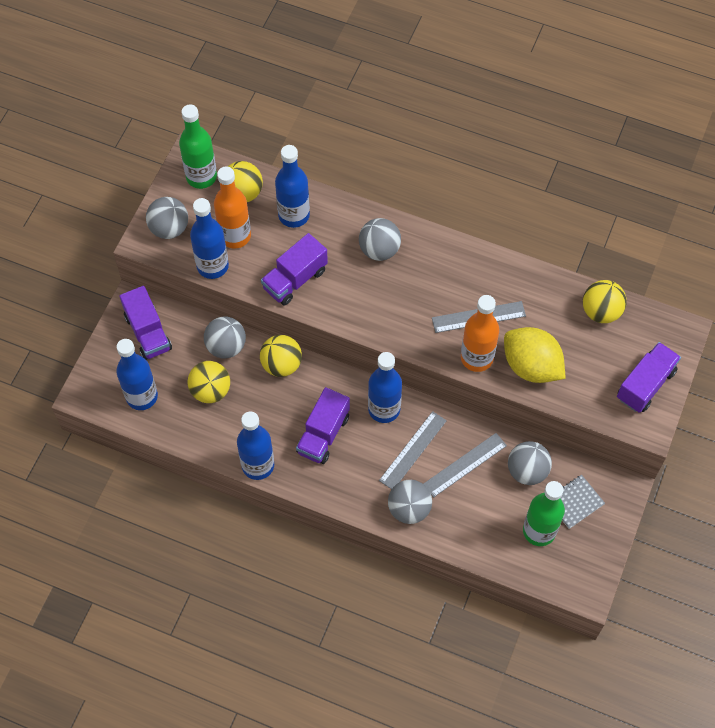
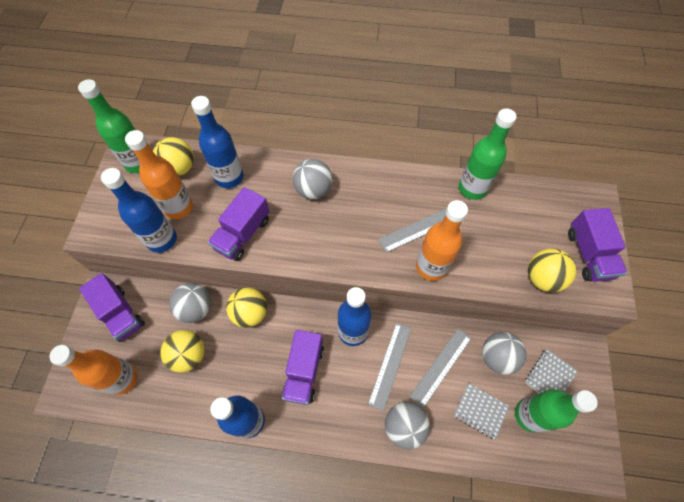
camera: 15 degrees left, 0 degrees up
(142, 396) = (123, 379): blue bottle -> orange bottle
(169, 228) = (115, 214): grey ball -> none
(490, 515) = (480, 411): none -> grey notebook
(531, 366) = (482, 262): yellow lemon -> none
(550, 288) = (472, 188): none -> green bottle
(601, 311) = (523, 198): yellow ball -> yellow ball (542, 278)
(645, 384) = (588, 254): purple truck -> purple truck turned 150 degrees clockwise

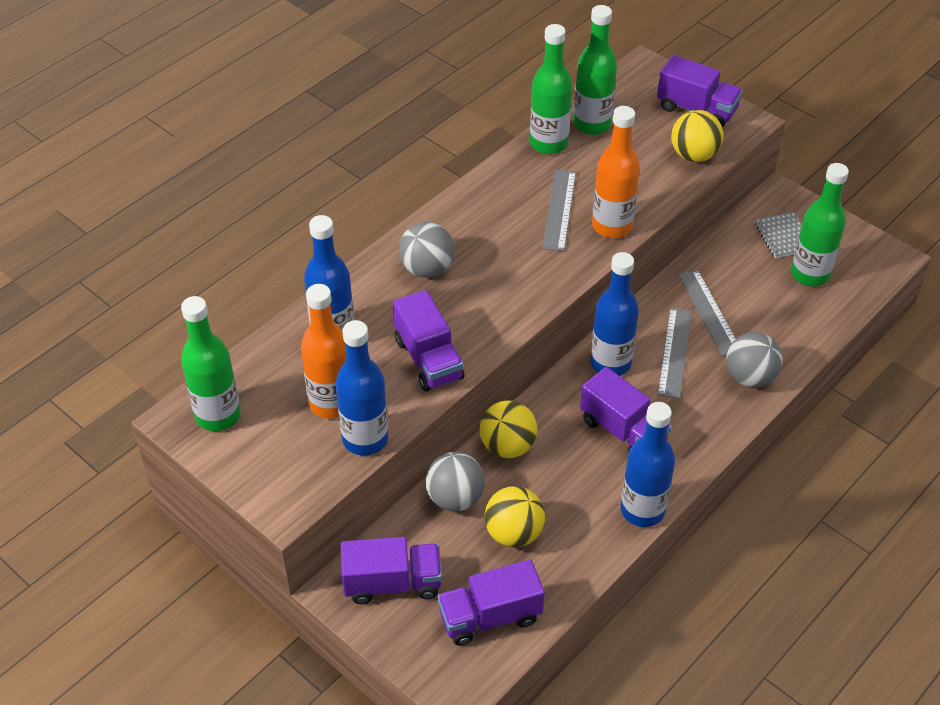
camera: 55 degrees left, 15 degrees down
(123, 379) = (490, 616): orange bottle -> purple truck
(179, 168) = (270, 377): yellow ball -> none
(390, 365) = (674, 352): grey ruler -> grey ruler turned 45 degrees clockwise
(480, 411) = (778, 308): grey notebook -> none
(497, 357) = (734, 263): grey ball -> none
(512, 201) = (592, 124): none -> green bottle

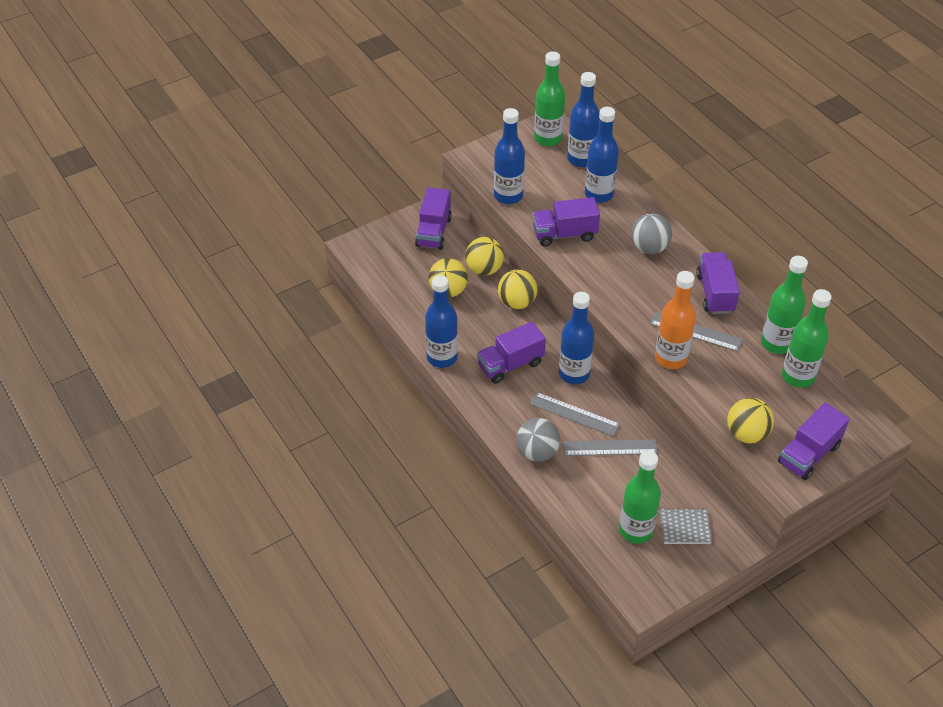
camera: 105 degrees right, 0 degrees up
(259, 367) = (581, 159): none -> blue bottle
(331, 403) = (541, 186): orange bottle -> none
(455, 498) = (484, 269): grey ball -> yellow ball
(490, 616) = (394, 268): purple truck -> purple truck (715, 293)

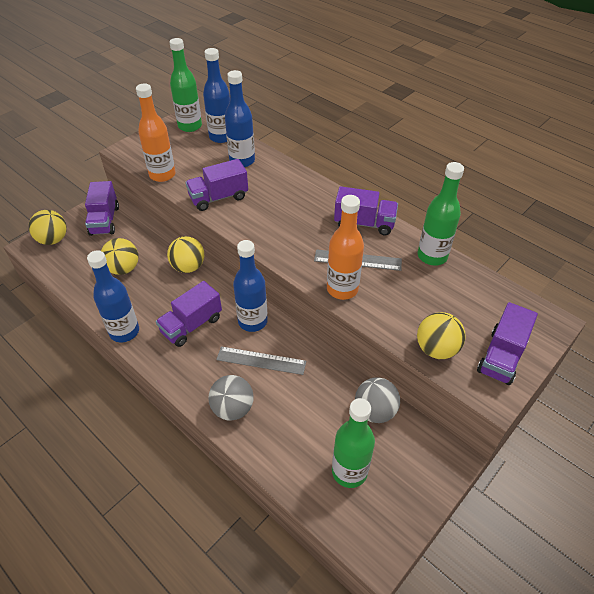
camera: 15 degrees left, 0 degrees up
(484, 269) = (154, 244): yellow ball -> yellow ball (53, 240)
(508, 196) = (162, 175): blue bottle -> orange bottle
(610, 448) = (302, 387): grey ruler -> none
(649, 248) = (296, 196): grey ball -> grey ball (375, 411)
(685, 527) = (396, 455): grey notebook -> none
(715, 293) = (364, 223): purple truck -> purple truck turned 120 degrees clockwise
(797, 376) = (462, 282): green bottle -> none

